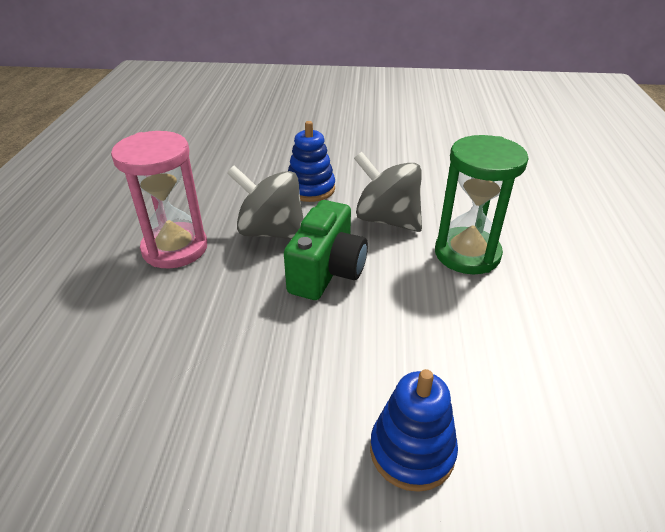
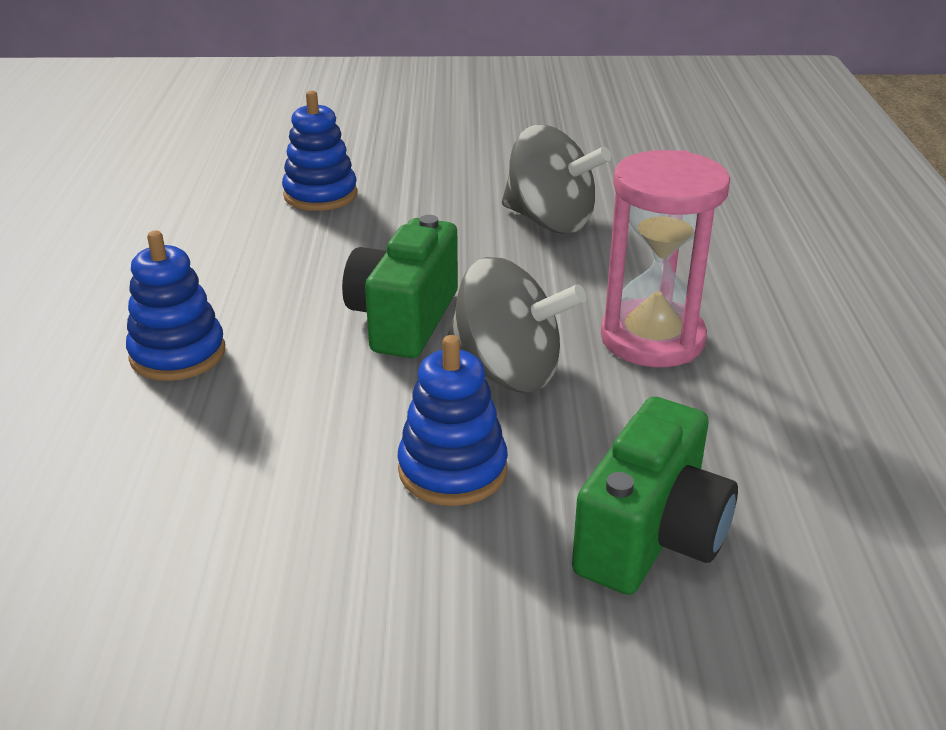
camera: 175 degrees right, 5 degrees down
(238, 164) = (651, 537): none -> green camera
(387, 220) = (297, 406): grey spinning top -> grey spinning top (550, 221)
(467, 254) = (178, 354): green hourglass -> blue stacking toy

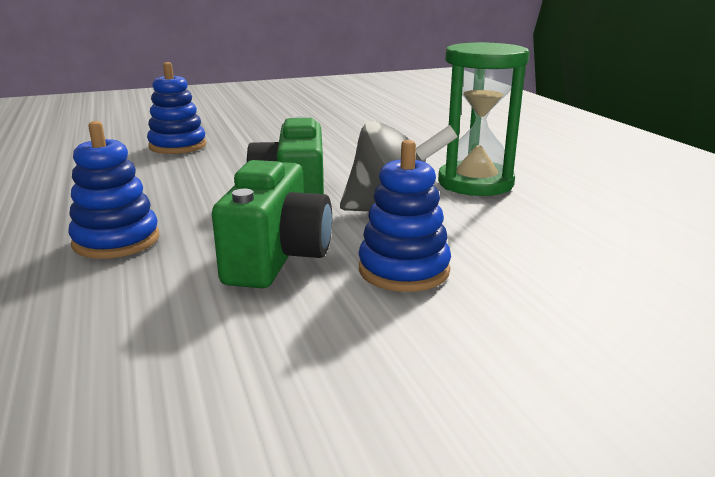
camera: 20 degrees left, 10 degrees down
(550, 221) = (354, 141): grey spinning top -> none
(651, 537) = (584, 280): green camera -> green camera (277, 258)
(652, 339) = (475, 183): pink hourglass -> green hourglass

